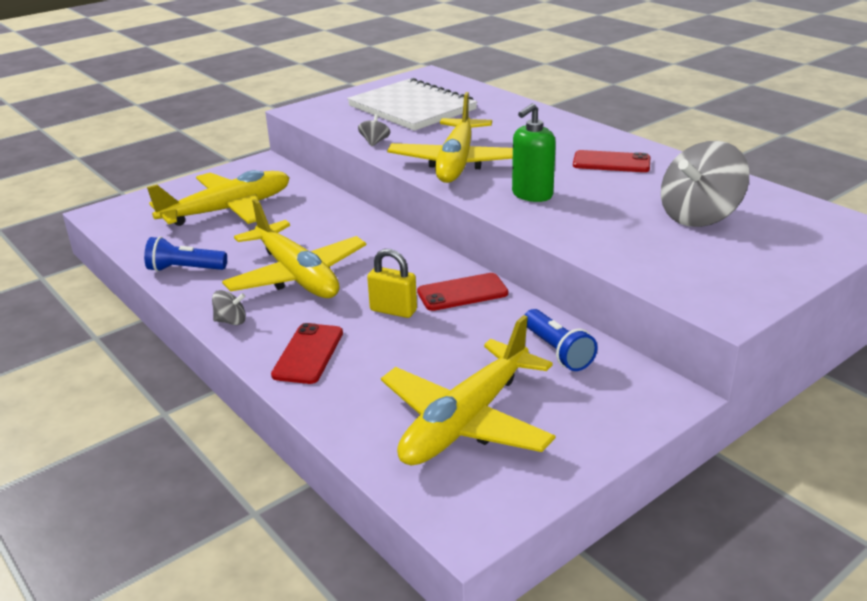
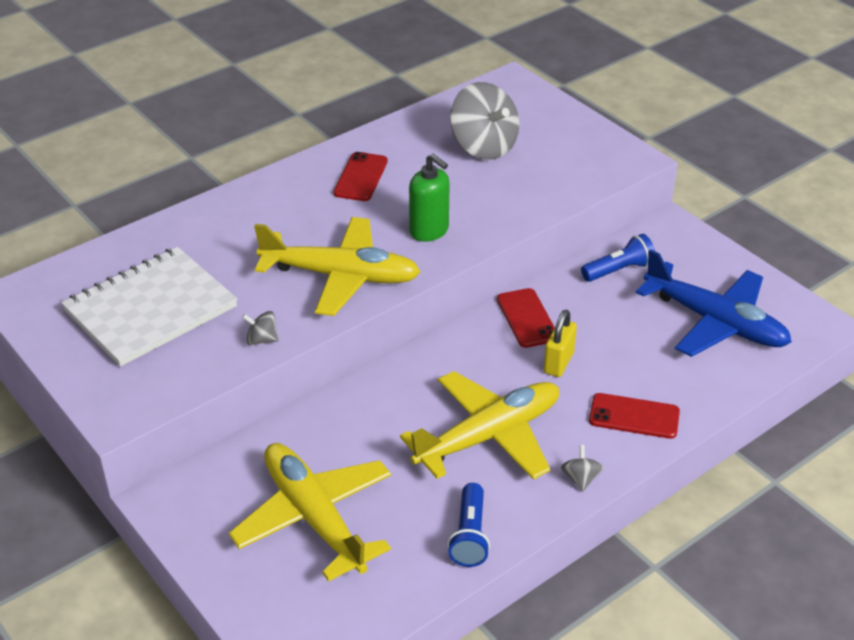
camera: 90 degrees left, 10 degrees up
(466, 421) = (715, 322): yellow plane -> blue plane

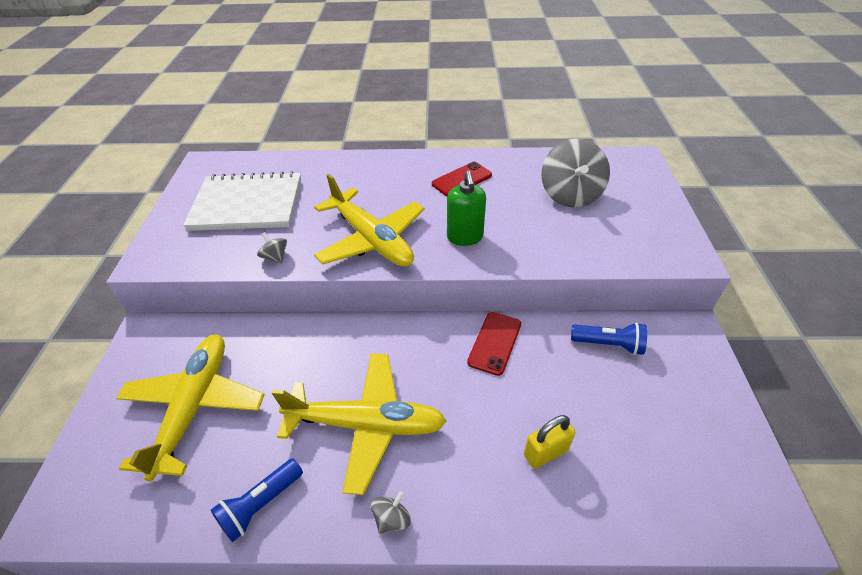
camera: 40 degrees right, 5 degrees up
(558, 363) = (481, 396): yellow padlock -> yellow padlock (545, 453)
(634, 416) = (494, 490): red phone -> none
(715, 322) = (657, 445): blue plane -> none

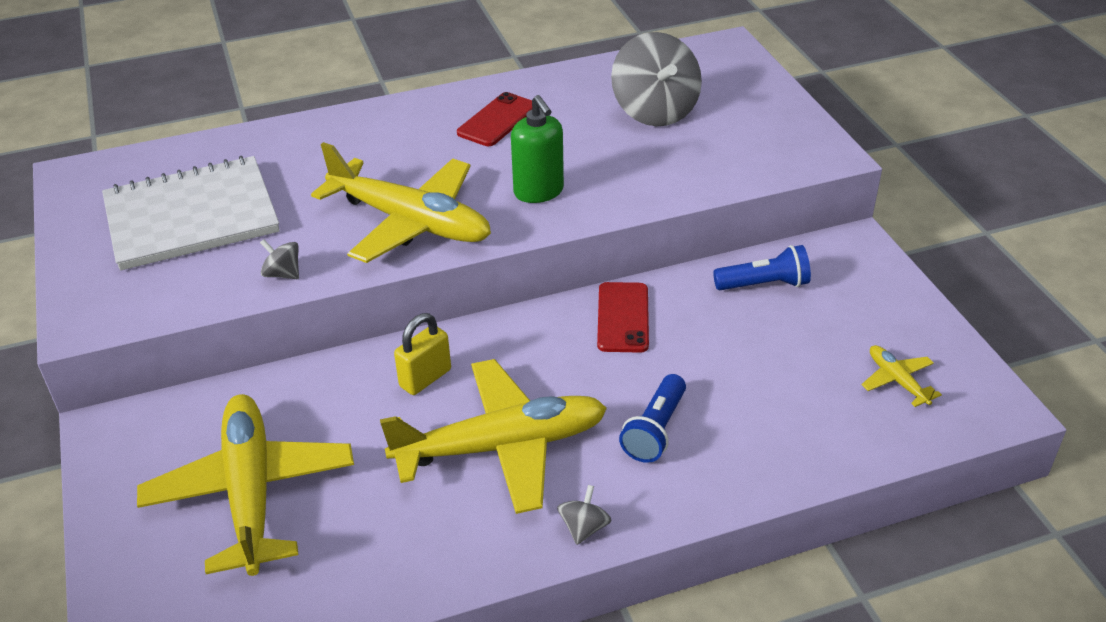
camera: 20 degrees left, 5 degrees down
(261, 504) = (412, 563): blue flashlight -> blue flashlight (655, 430)
(545, 453) = (734, 414): yellow padlock -> yellow padlock (425, 378)
(690, 464) = (897, 380): none -> yellow plane

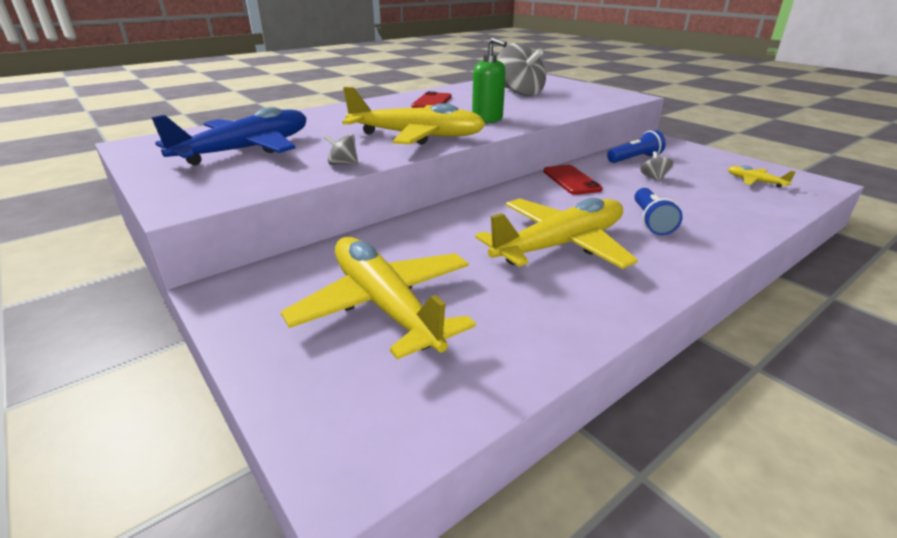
camera: 20 degrees left, 10 degrees down
(191, 216) = (247, 150): white notebook -> blue plane
(425, 378) = (470, 222): yellow padlock -> none
(584, 528) = (666, 275): grey spinning top -> grey spinning top (654, 178)

